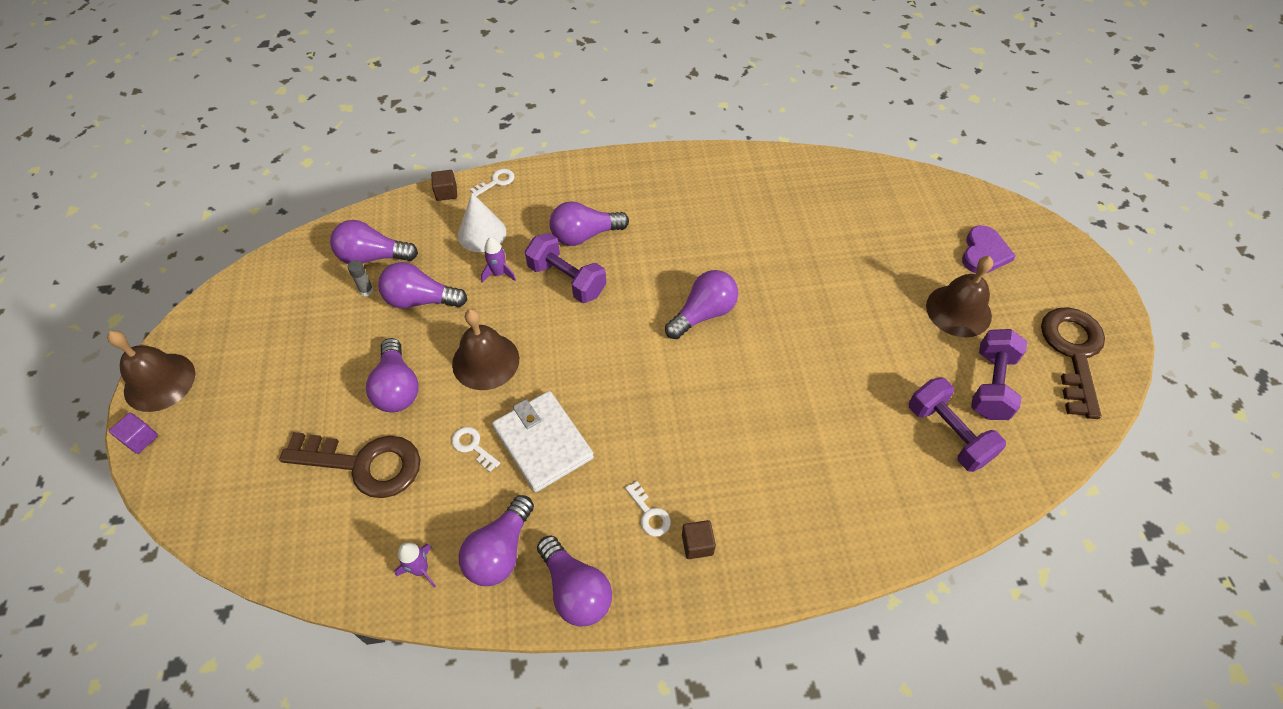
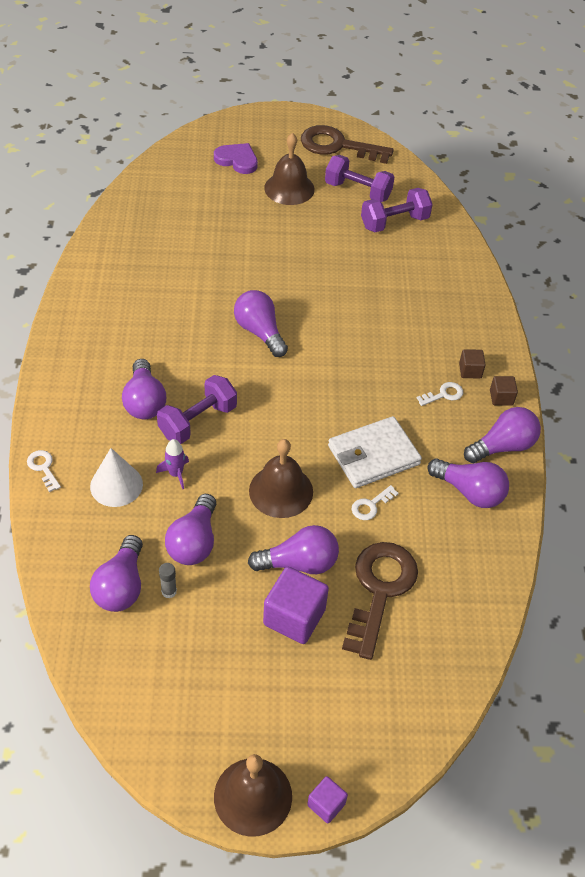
camera: 85 degrees left, 5 degrees down
(335, 391) = (294, 617): none -> purple cube
(420, 569) = (482, 547): purple rocket -> none
(446, 193) = (44, 514): brown cube -> brown cube (501, 397)

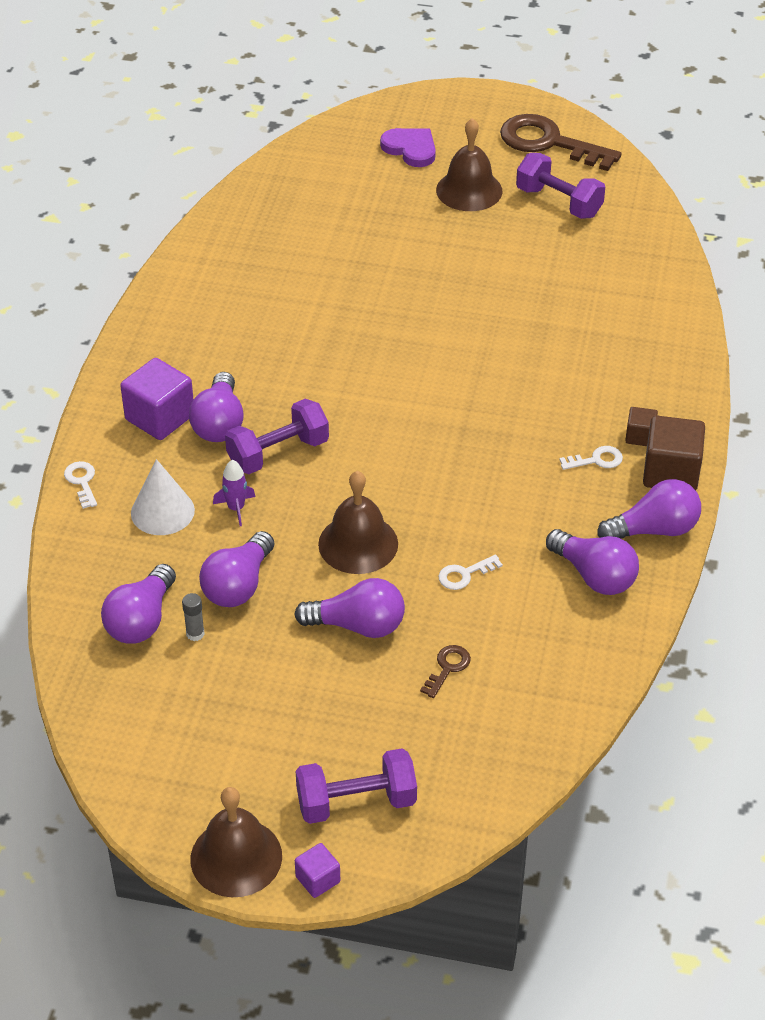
camera: 15 degrees right, 5 degrees down
(259, 332) = (382, 360): purple light bulb -> none
(294, 617) = (335, 682): purple cube -> purple cube (160, 417)
(373, 455) = (484, 518): white wallet -> none
(380, 589) = (447, 668): brown key -> brown key, size x0.43
(394, 222) = (596, 246): purple dumbbell -> purple dumbbell (356, 802)
(501, 397) = (671, 473): brown cube -> brown cube, size x1.90

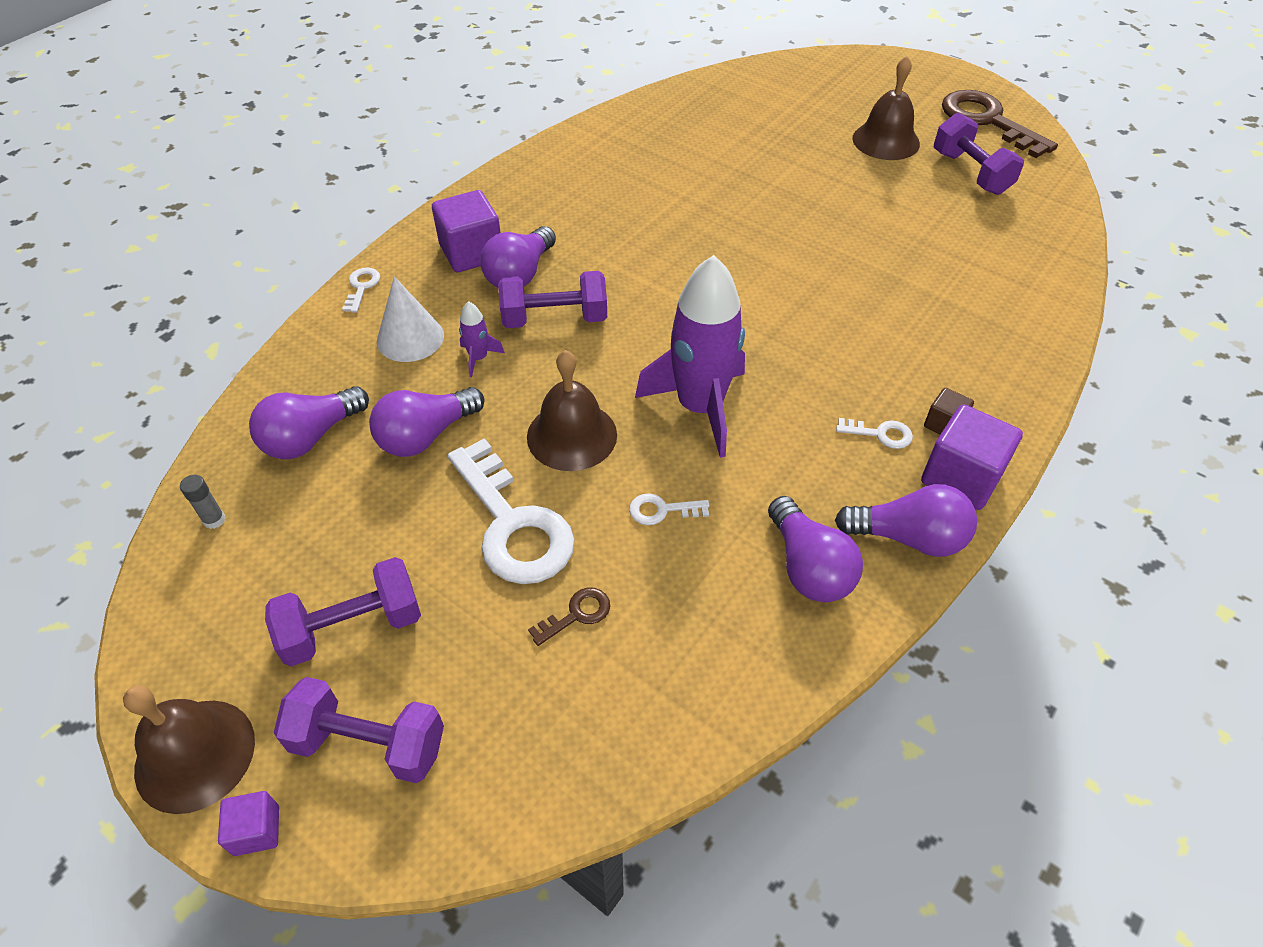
camera: 25 degrees right, 5 degrees up
(195, 634) = (349, 471): grey glue stick -> grey glue stick (214, 520)
(287, 738) = (352, 627): none -> purple dumbbell
(358, 625) = (513, 525): purple light bulb -> white key
(410, 149) = (849, 94): purple heart -> none
(446, 486) = (700, 407): none -> purple rocket
(671, 473) = (961, 477): brown cube -> purple cube

